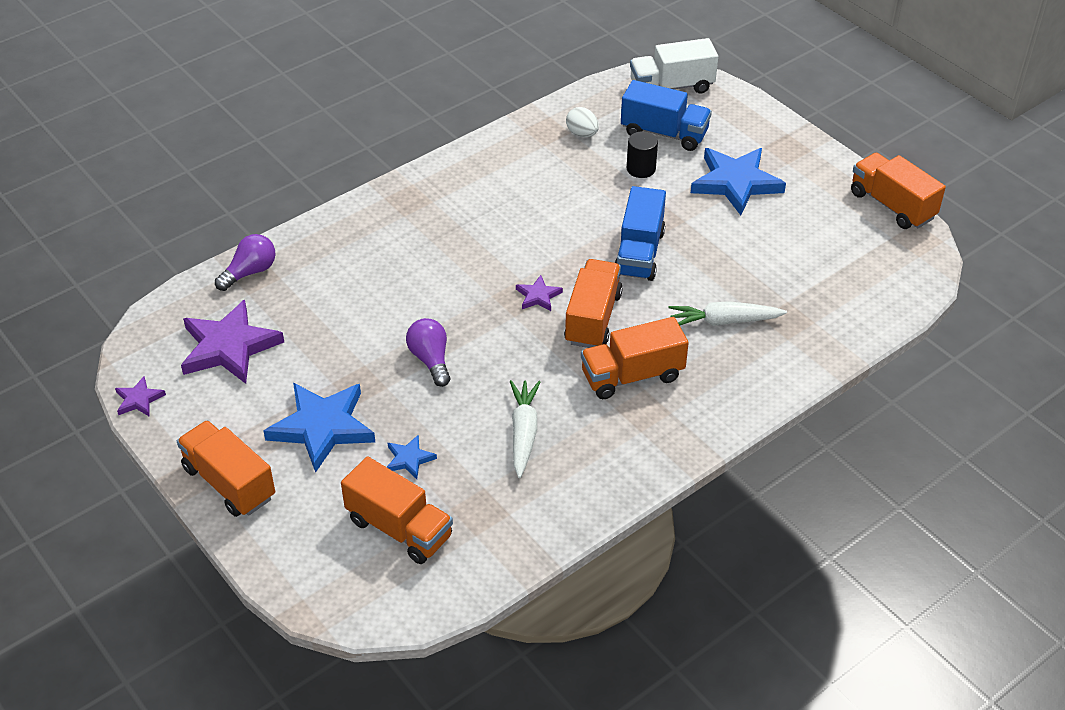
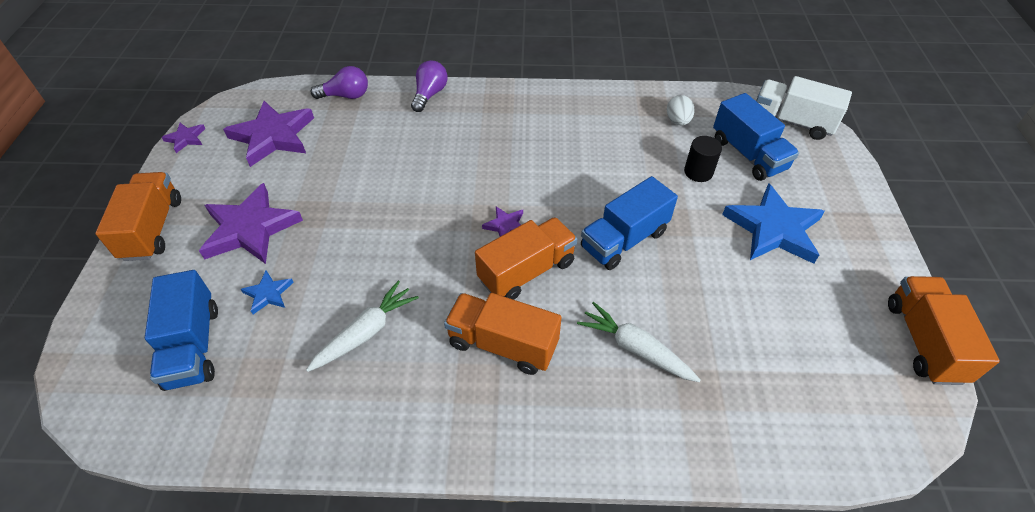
camera: 40 degrees right, 5 degrees up
(322, 427) = (250, 228): blue star -> purple star
(399, 528) = (193, 346): orange truck -> blue truck
(430, 360) = (375, 226): purple light bulb -> purple light bulb (429, 94)

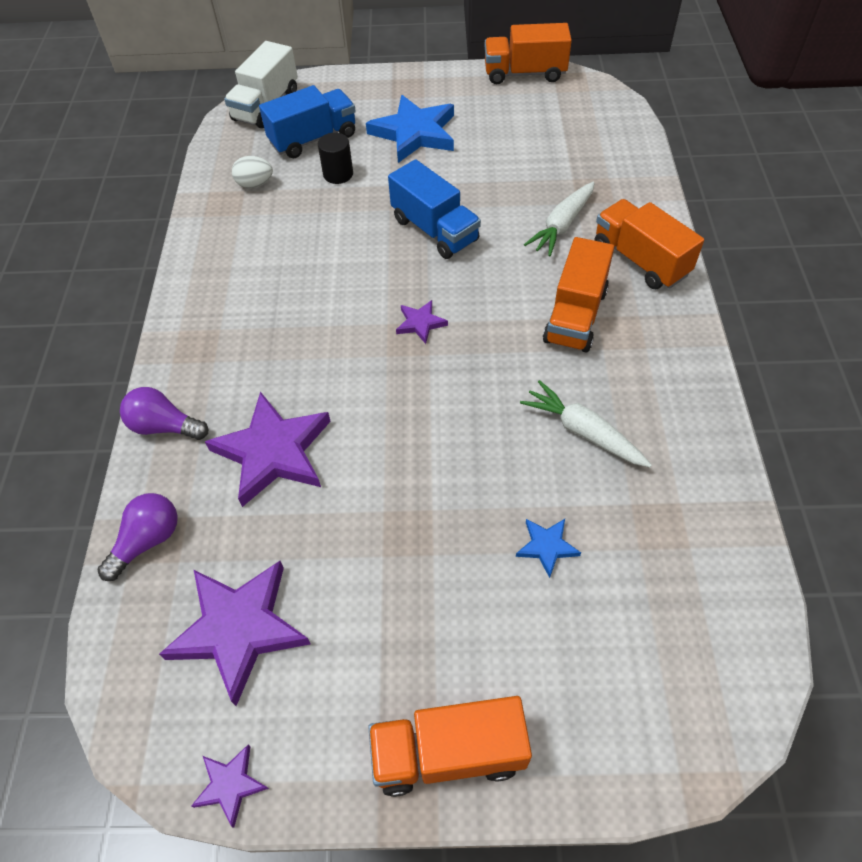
camera: 90 degrees left, 5 degrees up
(193, 346) = (637, 611): blue truck -> none
(250, 228) = (439, 603): purple star -> purple star (273, 452)
(346, 96) = (148, 541): purple light bulb -> purple light bulb turned 45 degrees clockwise
(526, 271) = (483, 302): orange truck -> orange truck (640, 260)

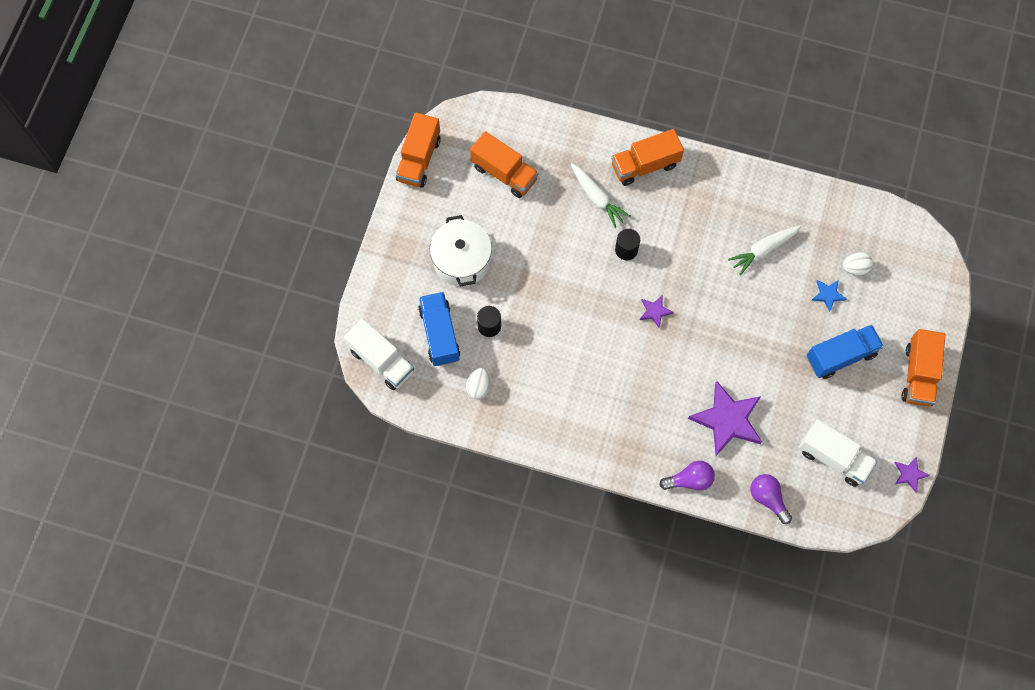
camera: 75 degrees left, 15 degrees up
(165, 426) = (689, 480): purple light bulb -> purple light bulb turned 135 degrees counterclockwise
(239, 629) = (833, 458): purple star -> white truck
(415, 133) = (461, 260): blue star -> white pot
(434, 230) = (573, 278): blue truck -> blue truck (840, 356)
(501, 271) = (626, 250): none -> black cylinder
(575, 316) = (678, 221): orange truck -> orange truck (504, 173)
(619, 579) = (855, 268): none -> white egg

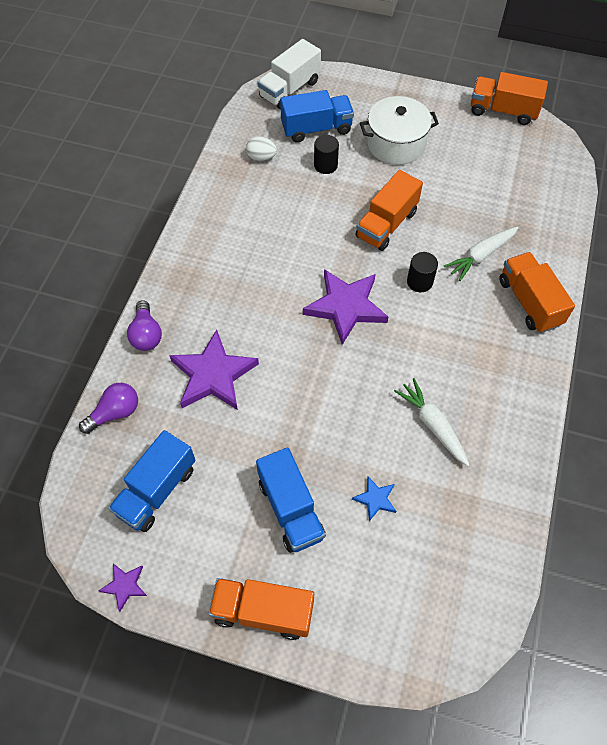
camera: 90 degrees right, 10 degrees down
(504, 173) = (498, 176): orange truck -> orange truck (386, 224)
(655, 311) = (346, 307): purple star -> purple star, size x2.13
(833, 458) = (157, 490): white truck -> blue truck
(855, 268) = (416, 537): white egg -> none

